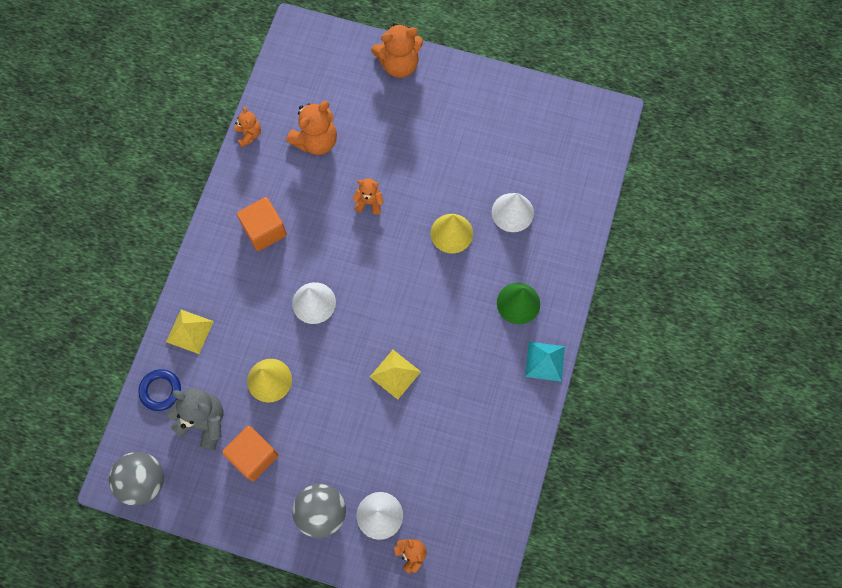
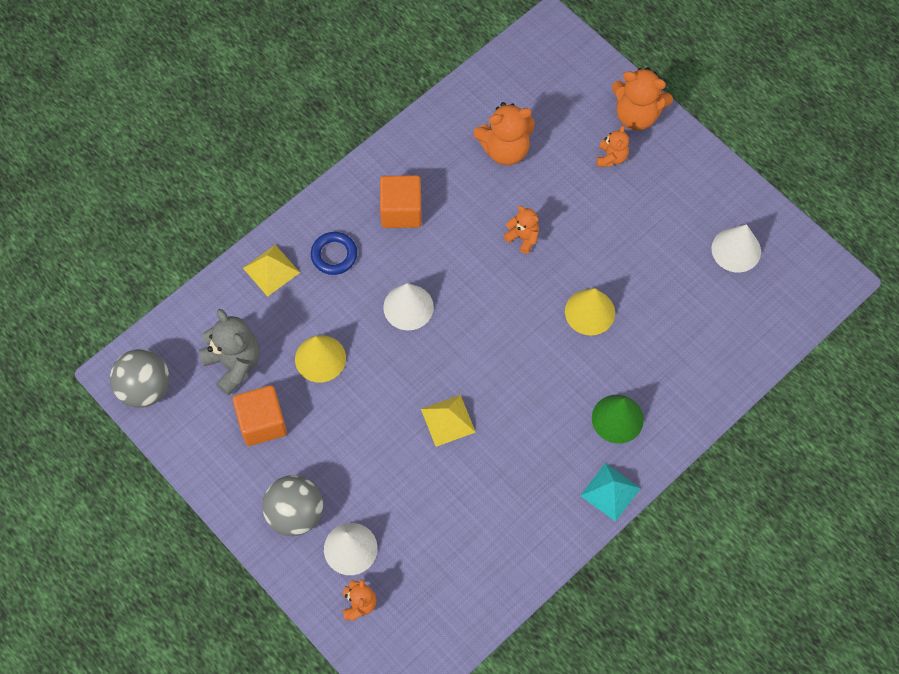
camera: 30 degrees right, 5 degrees down
(160, 390) = (211, 312): blue ring -> blue ring (334, 255)
(249, 135) = (441, 109): orange teddy bear -> orange teddy bear (611, 157)
(512, 212) = (667, 324): white cone -> white cone (736, 250)

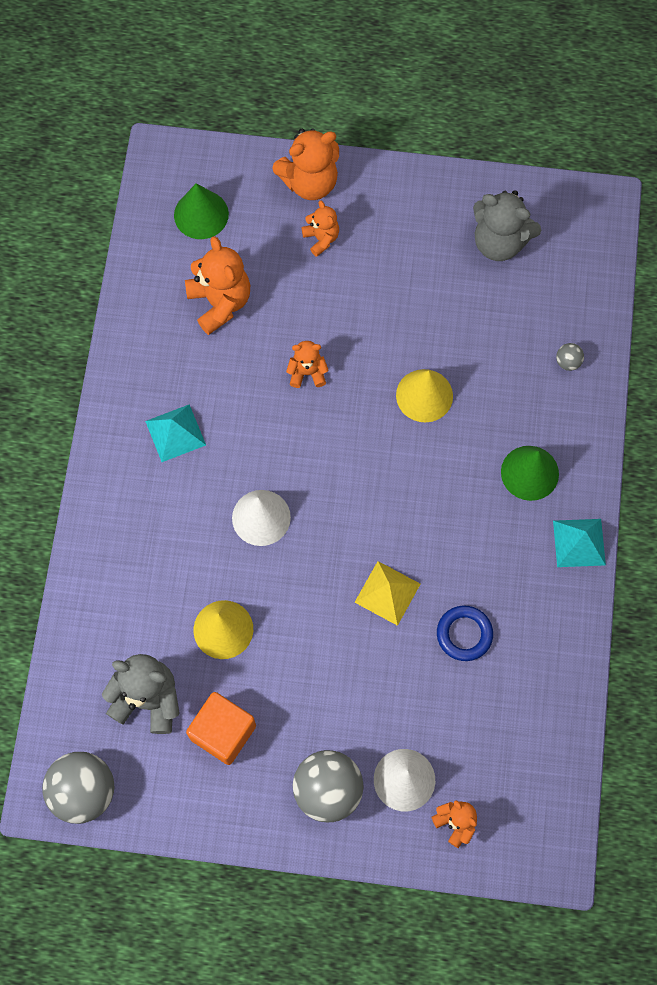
camera: 40 degrees left, 5 degrees up
(271, 270) = (103, 583): yellow pyramid -> none
(334, 255) = (150, 523): blue ring -> blue ring (464, 634)
(401, 211) = (175, 433): orange cube -> turquoise pyramid
(505, 149) = (220, 302): orange teddy bear -> orange teddy bear turned 60 degrees counterclockwise
(543, 84) = (201, 214): none -> green cone
(712, 366) = (568, 362): none -> grey ball
(736, 250) = (499, 242): white cone -> grey teddy bear

